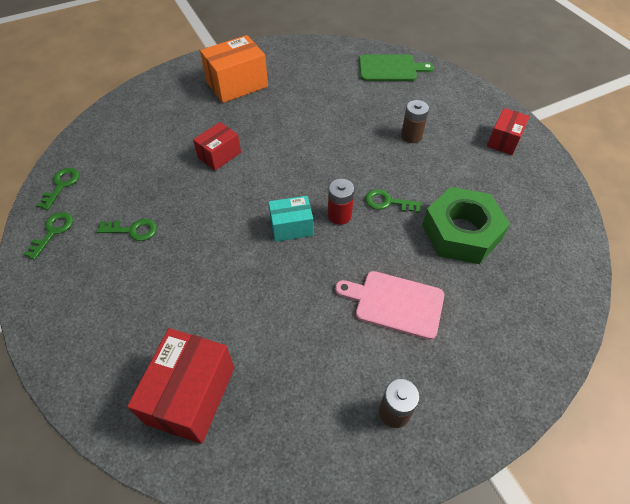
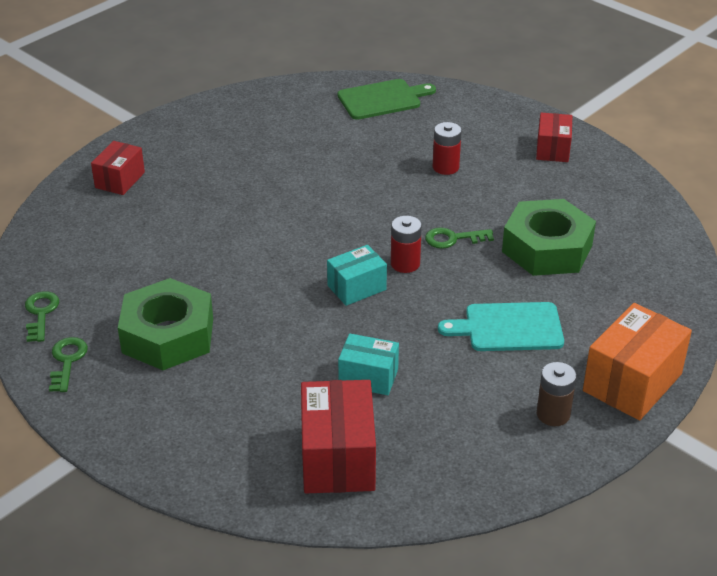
camera: 20 degrees left, 15 degrees down
(133, 230) = (168, 335): green key -> green nut
(219, 155) = (224, 237): red box -> red box (120, 180)
(237, 84) = (196, 156): orange box -> orange box (632, 382)
(257, 318) = (368, 377): none -> turquoise box
(395, 303) = (508, 327): pink cutting board -> turquoise cutting board
(411, 136) = (445, 167): brown battery -> red battery

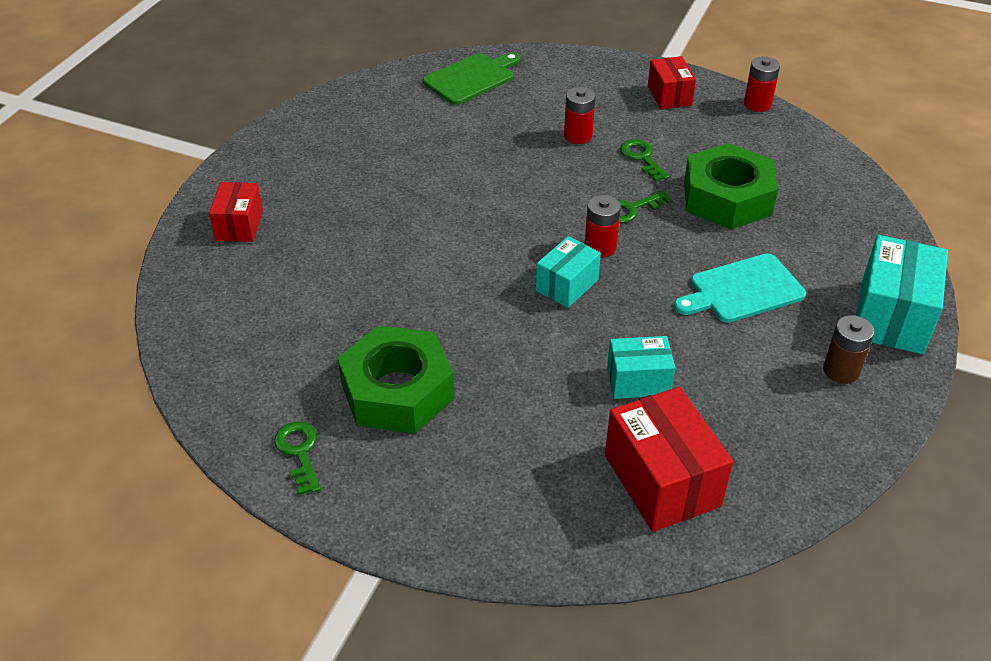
camera: 20 degrees left, 5 degrees up
(41, 313) = (235, 403): green key -> green key (642, 158)
(632, 173) = (757, 104): none -> red battery
(632, 382) = (891, 316): orange box -> turquoise box

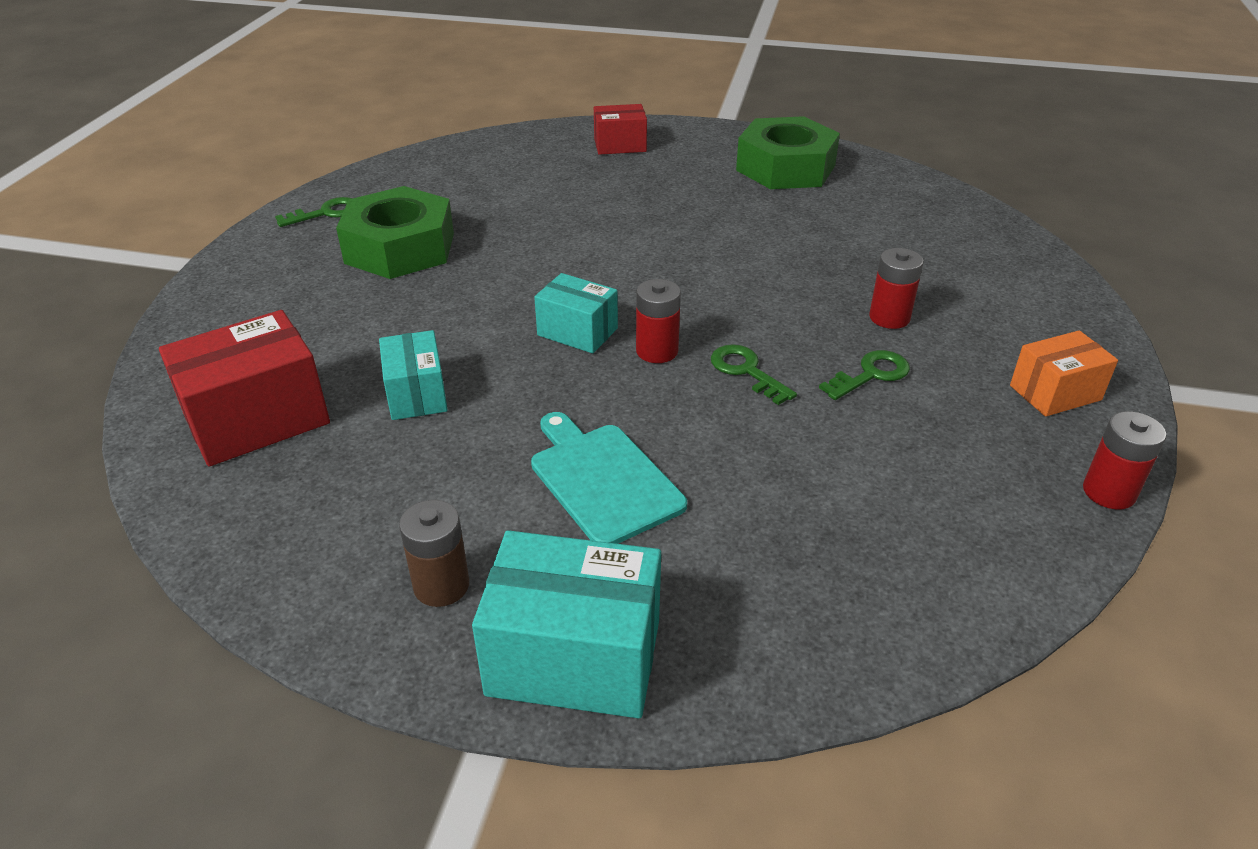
camera: 80 degrees right, 5 degrees down
(471, 78) = (963, 231): green cutting board -> none
(669, 96) = (1055, 393): red box -> orange box
(727, 198) = (815, 460): green nut -> green nut (785, 168)

